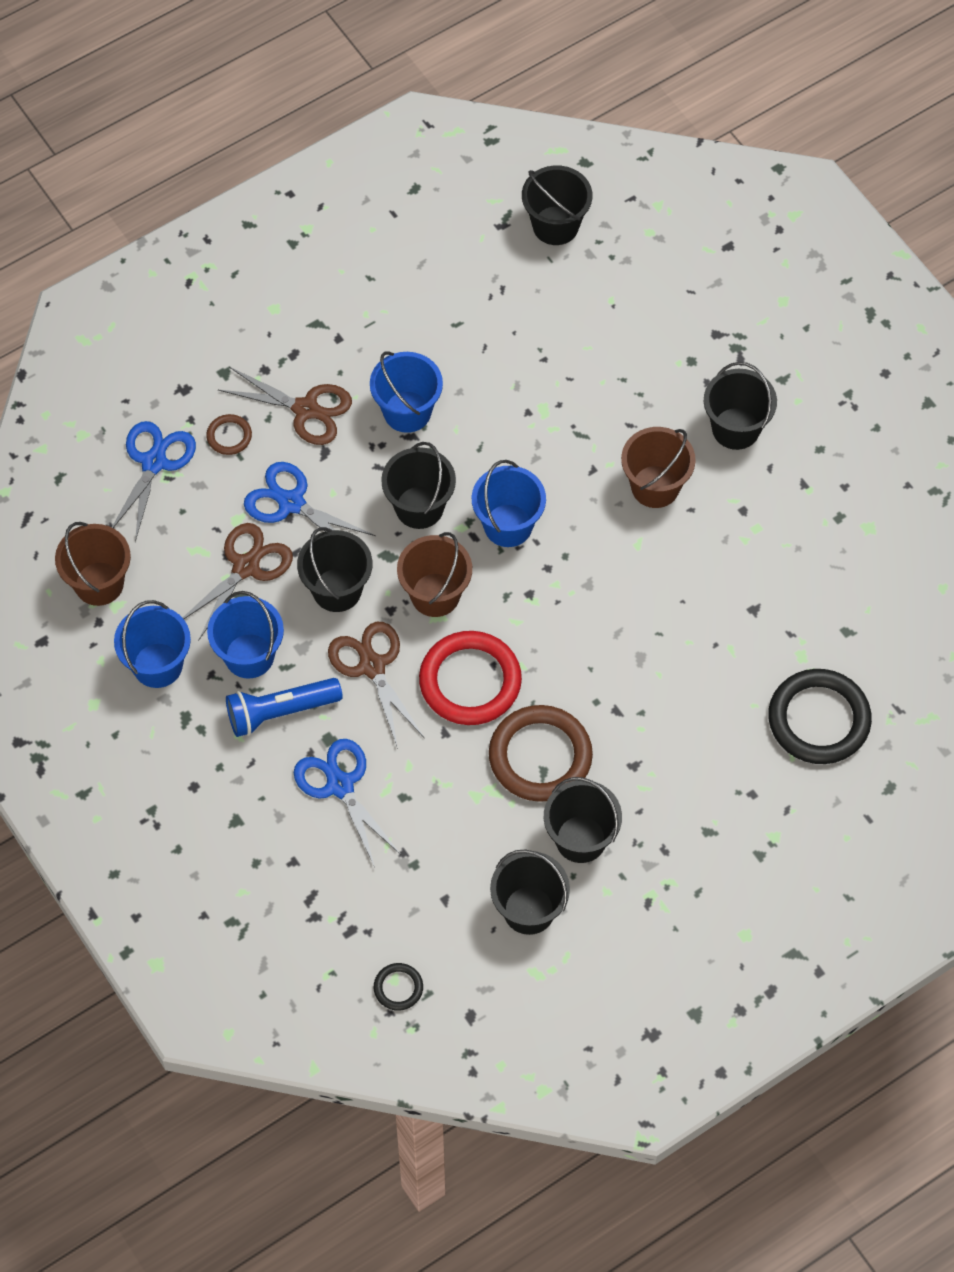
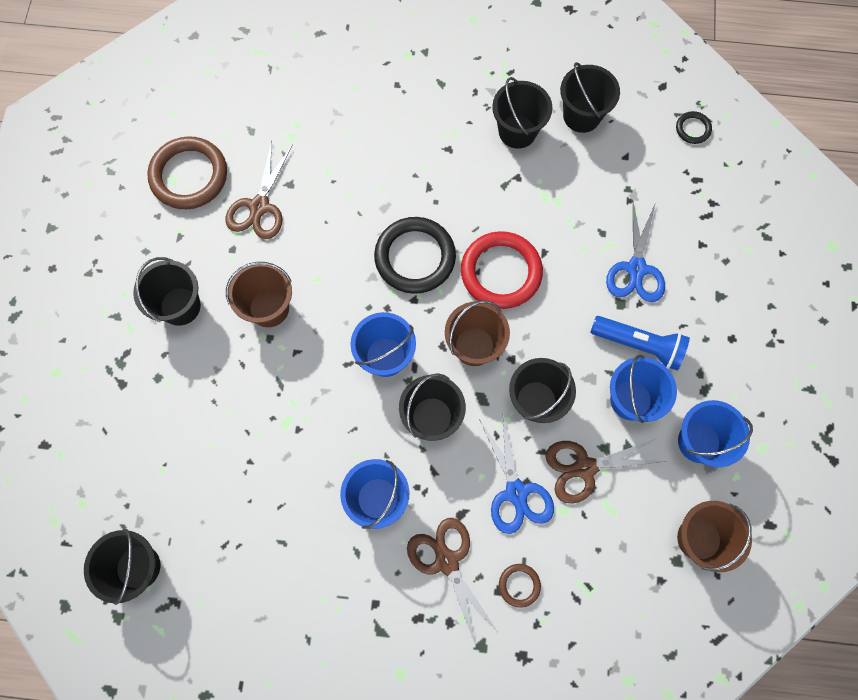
camera: 140 degrees left, 10 degrees up
(154, 462) = (590, 609): blue scissors -> none
(372, 666) = (555, 330): brown scissors -> brown scissors (259, 206)
(540, 756) = (498, 194): brown ring -> brown ring (189, 176)
(819, 719) = (319, 95): black ring -> black ring (415, 257)

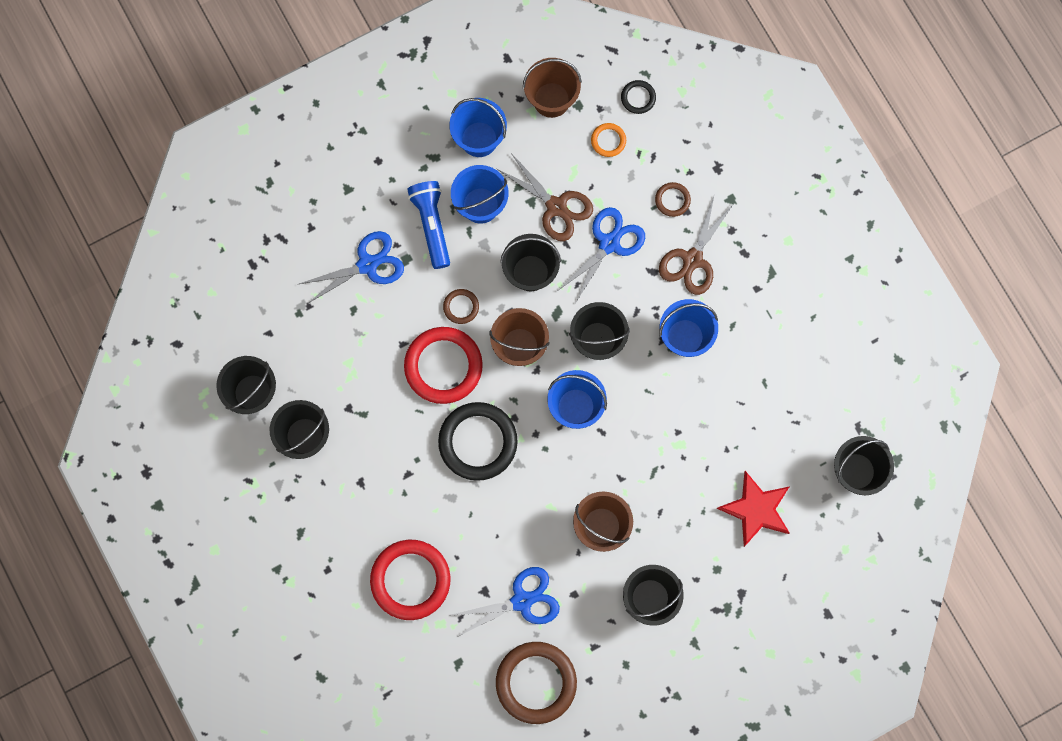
camera: 125 degrees left, 5 degrees up
(178, 449) = (756, 509): none -> red star
(259, 206) = (522, 601): brown scissors -> blue scissors
(342, 137) = (410, 580): none -> red ring
(544, 320) = (461, 307): none -> brown ring
(621, 565) = (608, 140): none -> orange ring
(693, 129) = (204, 295): black ring -> black ring (638, 98)

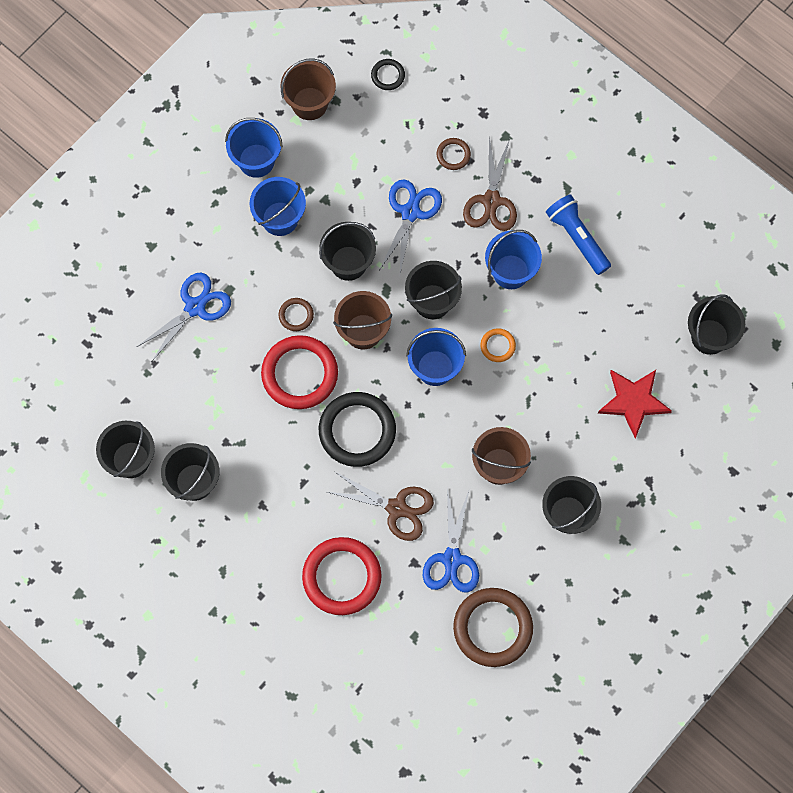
camera: 20 degrees left, 5 degrees down
(432, 225) = (241, 251): blue flashlight -> blue flashlight (577, 237)
(522, 601) = (452, 559): blue scissors -> blue scissors turned 135 degrees clockwise
(556, 207) = (350, 196): brown scissors -> brown scissors (397, 508)
(608, 140) = (375, 122): orange ring -> orange ring (497, 346)

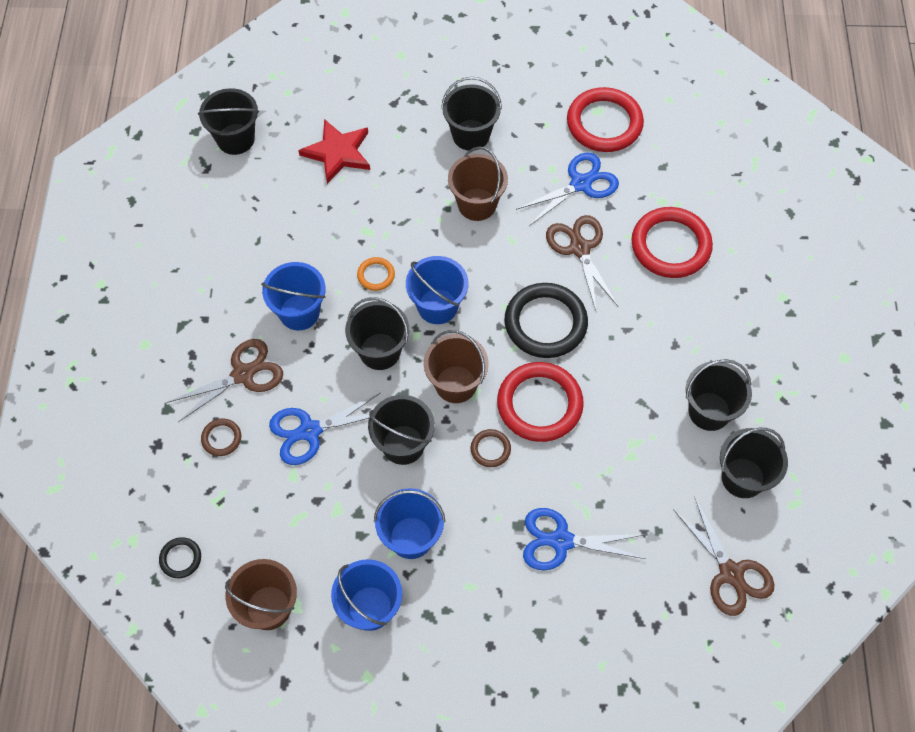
camera: 130 degrees left, 10 degrees down
(80, 392) = (731, 573): none -> brown scissors
(492, 628) = (604, 123): brown ring -> red ring
(577, 237) = (224, 285): blue flashlight -> none

